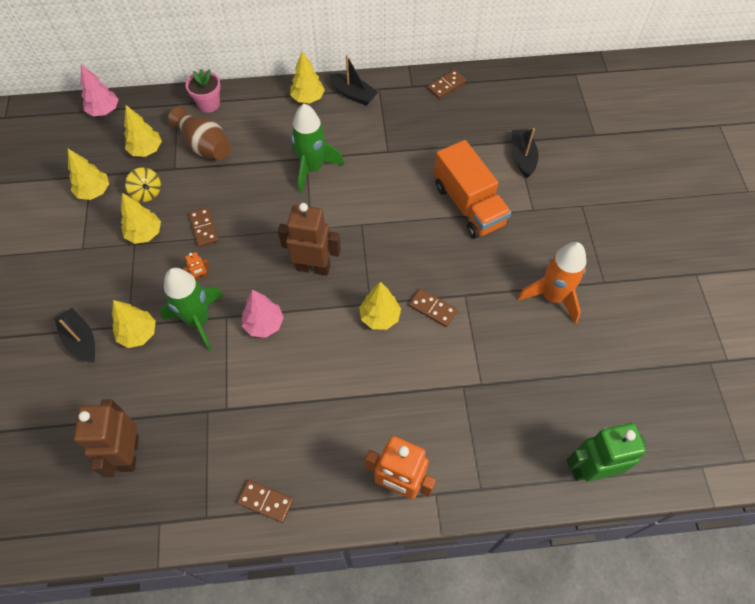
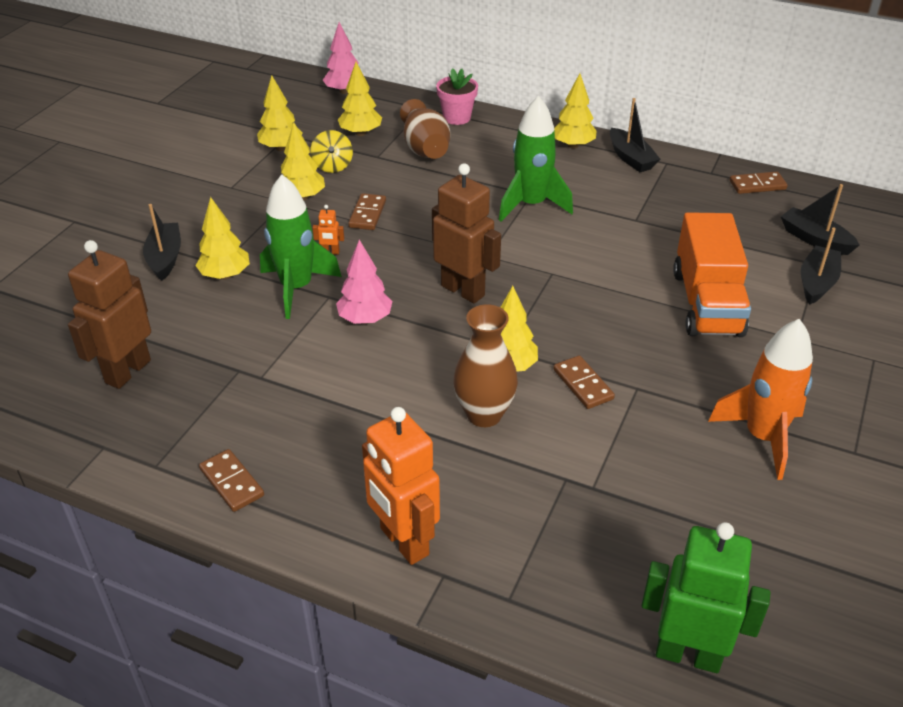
camera: 30 degrees right, 20 degrees down
(388, 363) = (484, 414): none -> brown vase
(504, 120) = (815, 239): none -> black boat

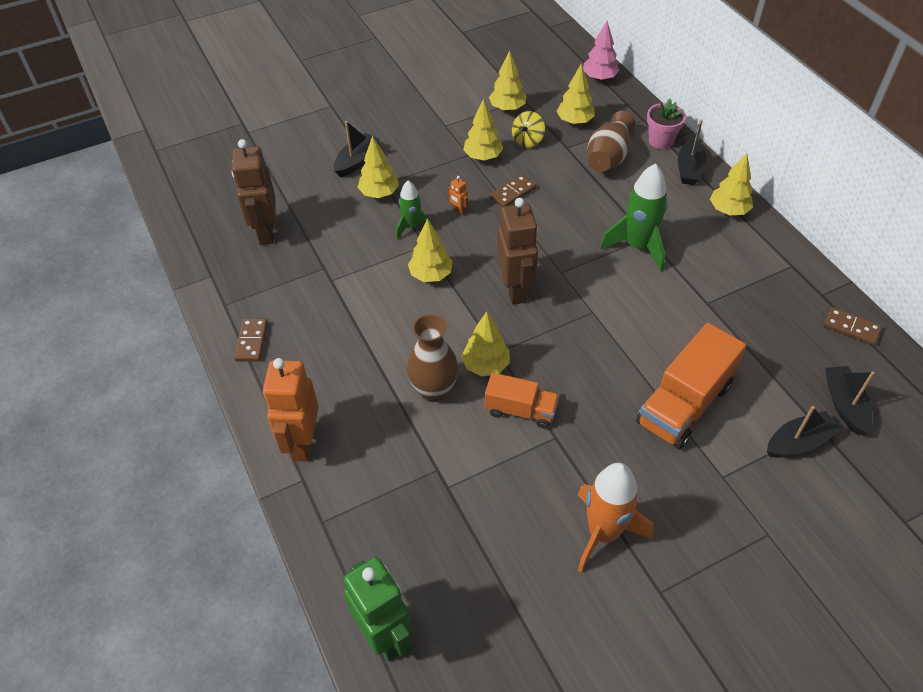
camera: 40 degrees right, 10 degrees up
(127, 371) = (266, 232): brown robot -> brown robot turned 75 degrees counterclockwise
(296, 288) = (412, 227): green rocket -> green rocket, size x0.59
(365, 319) = (431, 275): pink tree -> yellow tree
(583, 384) = (520, 410): brown domino -> orange truck
(631, 158) = (765, 246): black boat -> black boat (689, 169)

